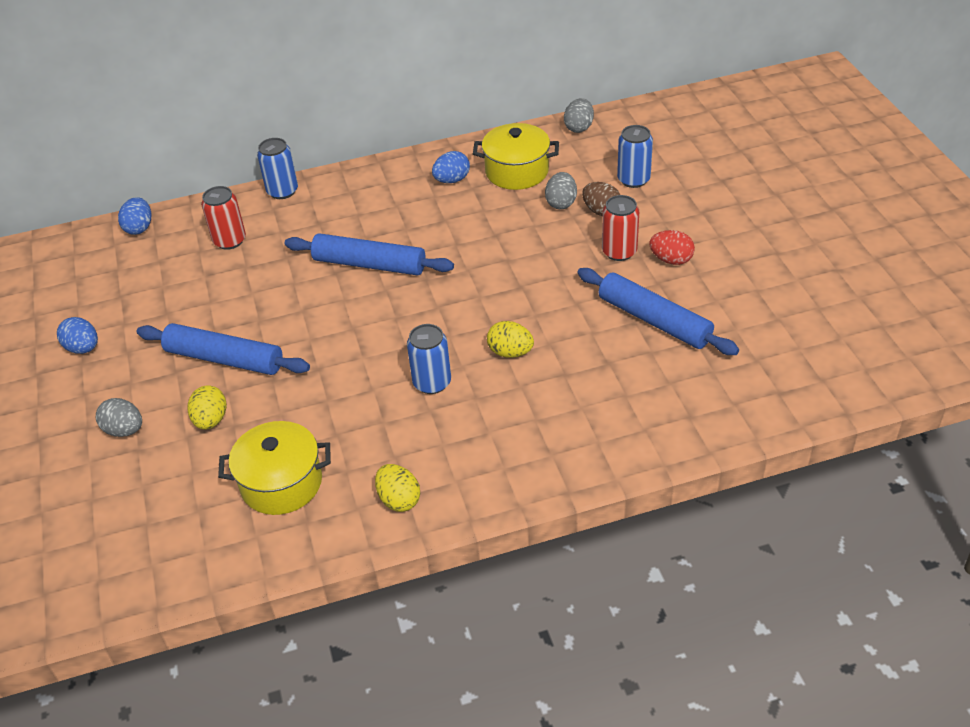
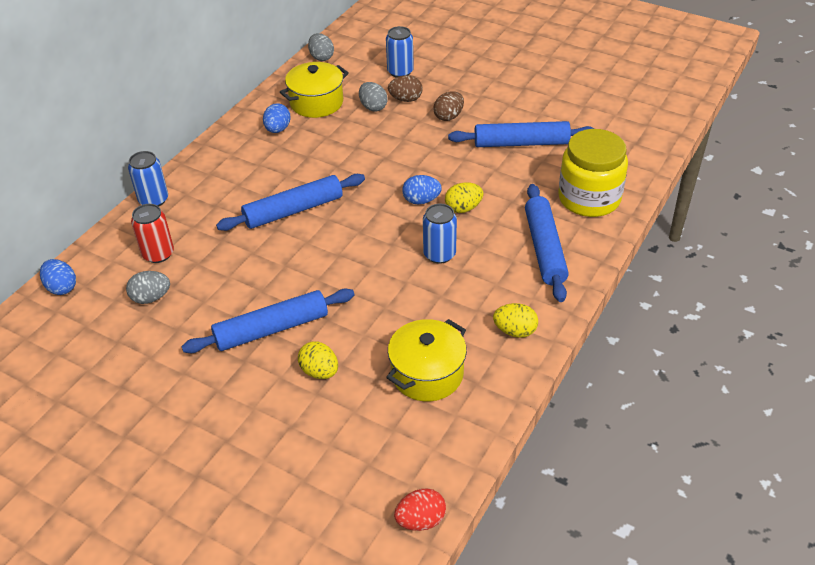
camera: 45 degrees left, 0 degrees up
(83, 348) = (140, 394): blue egg -> blue egg (421, 200)
(124, 430) = (261, 421): grey egg -> grey egg (151, 298)
(531, 441) = (544, 248): none -> blue rolling pin
(619, 252) = (448, 116): red can -> brown egg
(644, 420) = (589, 198): none -> yellow jar
(671, 260) = (485, 105): red egg -> red egg (420, 520)

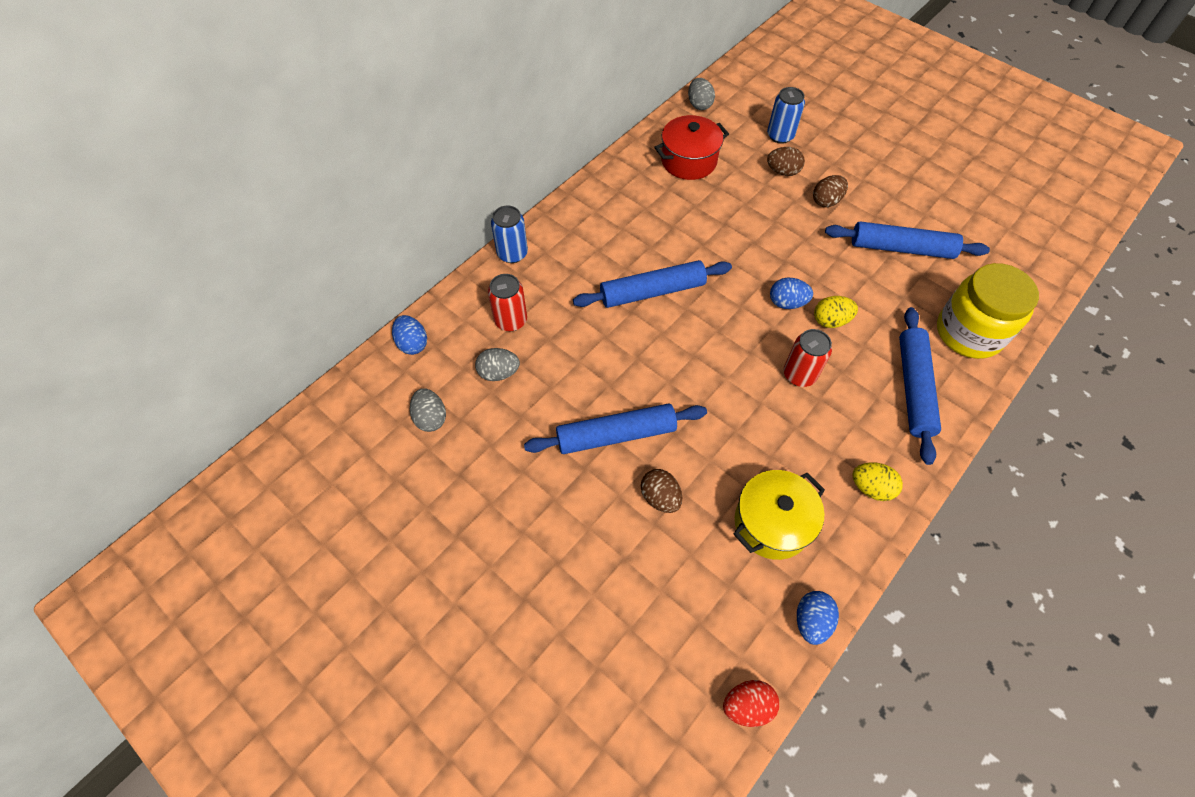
camera: 10 degrees right, 15 degrees up
(277, 129) = (645, 188): blue egg -> blue egg (811, 621)
(316, 103) = (688, 161): yellow pot -> red pot
(319, 372) = (660, 497): yellow egg -> brown egg
(373, 107) = (747, 176): grey egg -> grey egg (431, 418)
(439, 254) = (799, 374): blue can -> red can

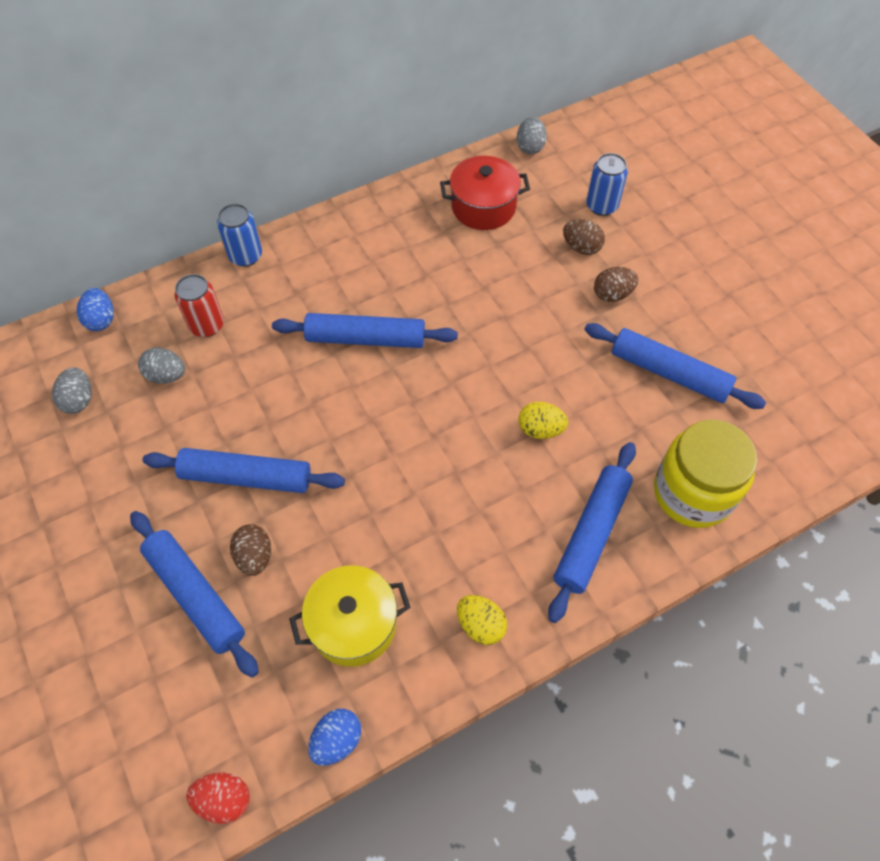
camera: 20 degrees right, 0 degrees up
(628, 547) = (196, 595): none -> blue rolling pin
(787, 303) = (503, 395): blue egg -> none
(799, 374) = (472, 477): red can -> none

